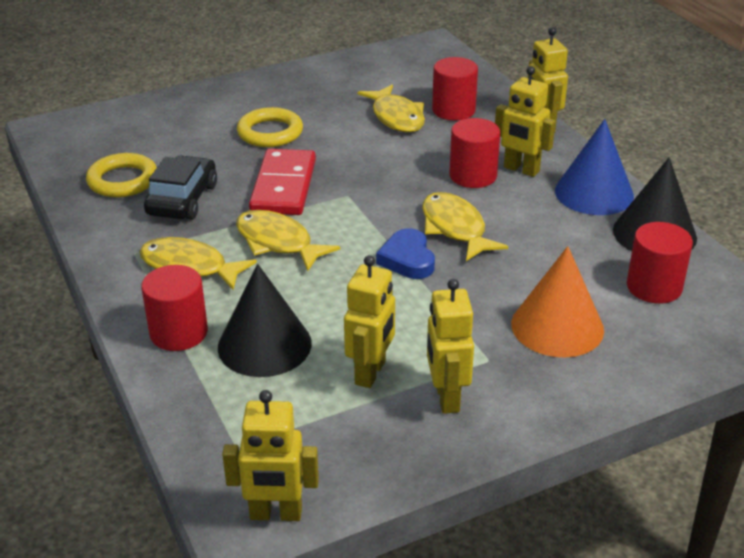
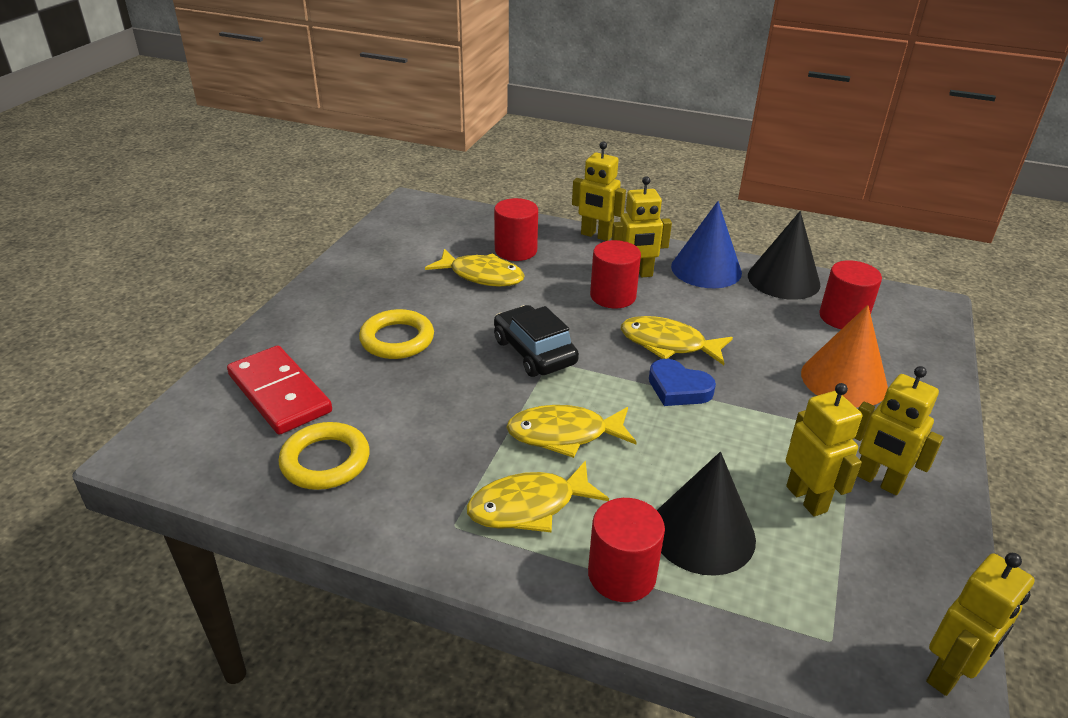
camera: 45 degrees left, 0 degrees up
(182, 200) = (417, 445): black car -> black car (534, 352)
(283, 186) = (487, 382): red domino -> red domino (279, 393)

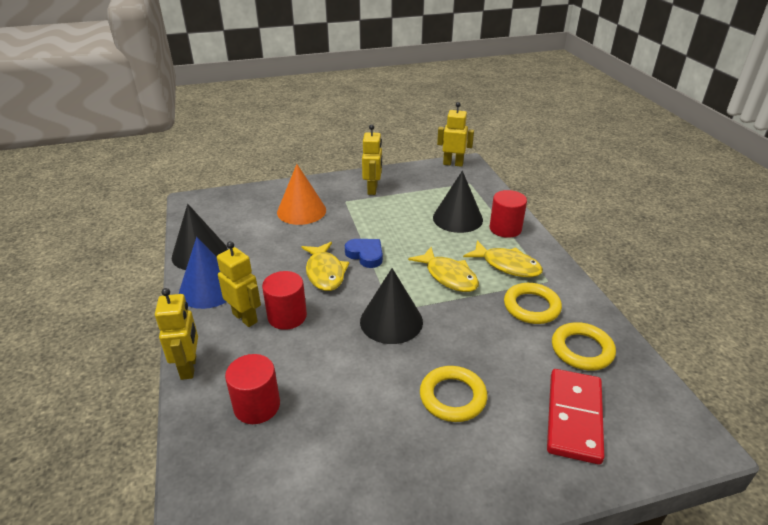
camera: 125 degrees left, 0 degrees up
(430, 470) = (531, 307): none -> yellow ring
(482, 276) = (320, 403): yellow fish -> none
(534, 352) = (391, 321): black car -> black cone
(678, 388) = (365, 255): blue heart -> blue heart turned 45 degrees counterclockwise
(807, 499) = (405, 201): yellow robot -> none
(843, 317) = (233, 223): red cylinder -> none

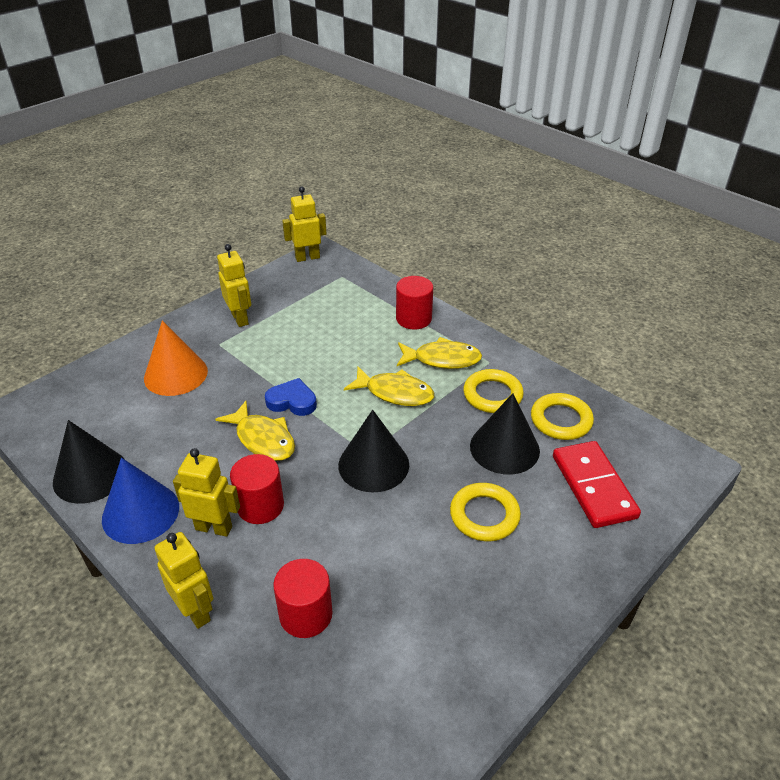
camera: 30 degrees left, 5 degrees up
(457, 218) = (358, 323): black cone -> black cone (504, 448)

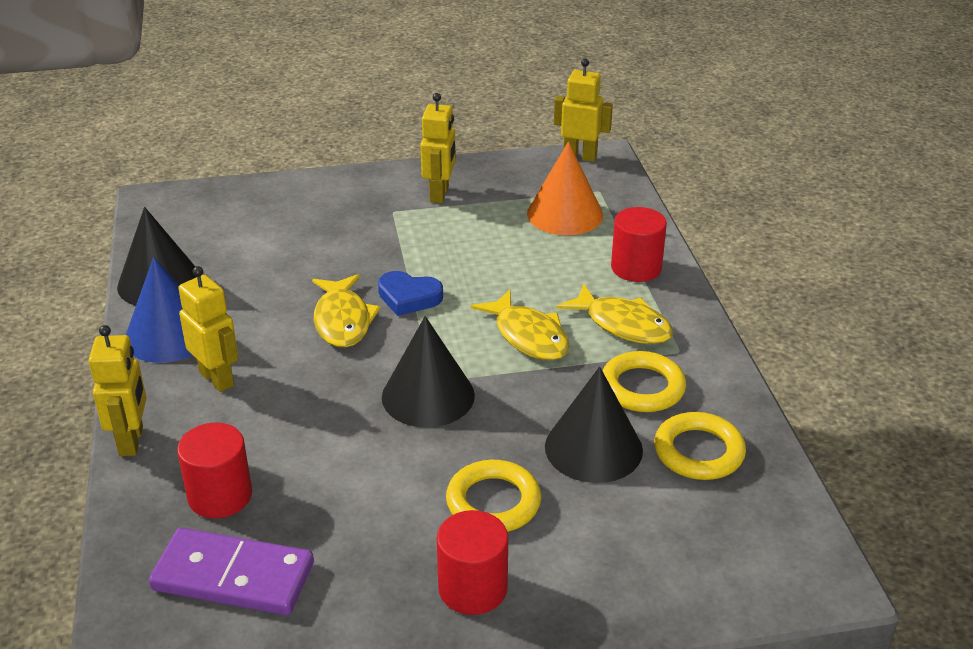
camera: 35 degrees right, 5 degrees down
(175, 374) = (321, 224): orange cone -> orange cone (565, 214)
(260, 506) = (277, 380): red cylinder -> red cylinder (473, 588)
(292, 401) = (409, 297): blue heart -> blue heart turned 150 degrees clockwise
(375, 668) = (233, 576): none -> purple domino
(593, 486) = (658, 539): red domino -> none

